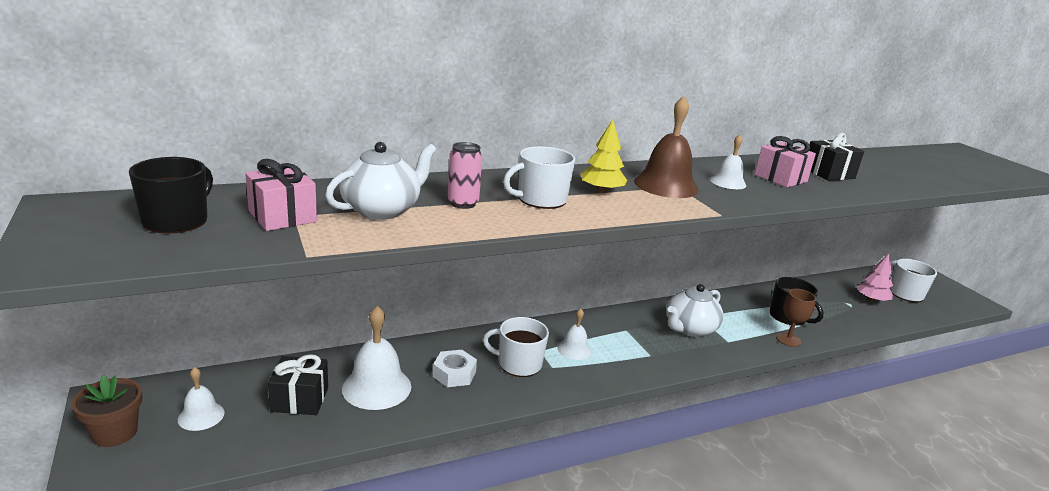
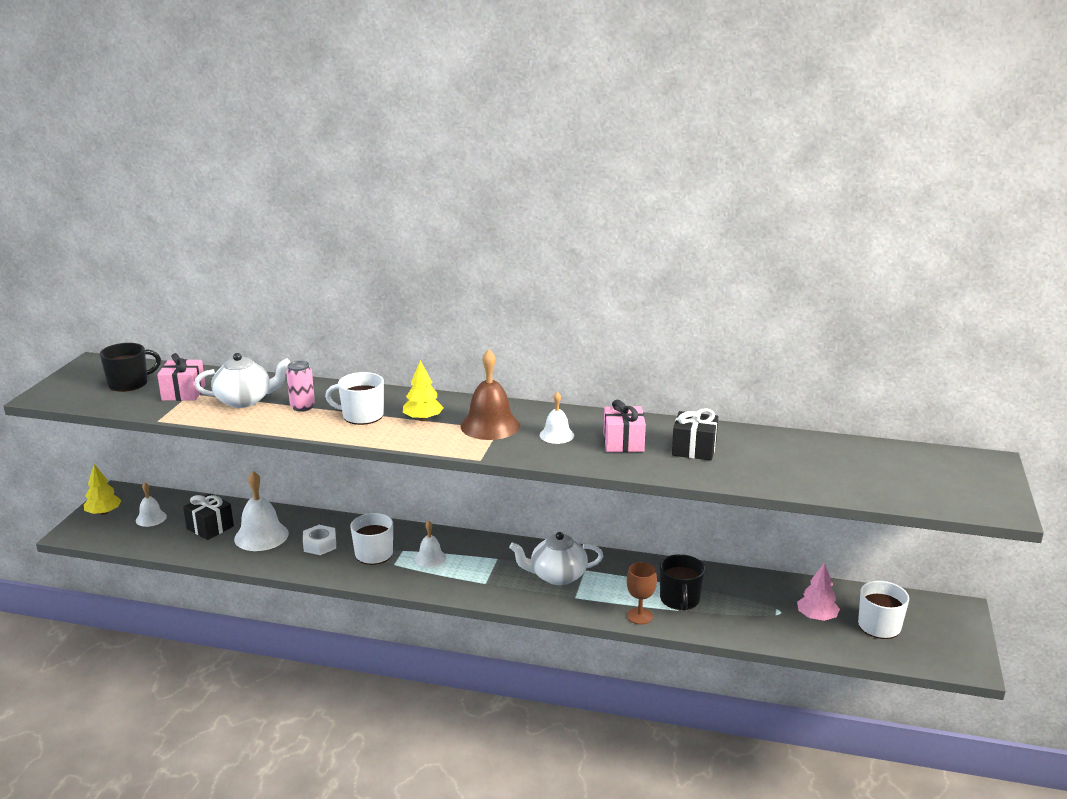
camera: 40 degrees right, 0 degrees up
(115, 433) = (104, 513): brown flower pot -> yellow tree

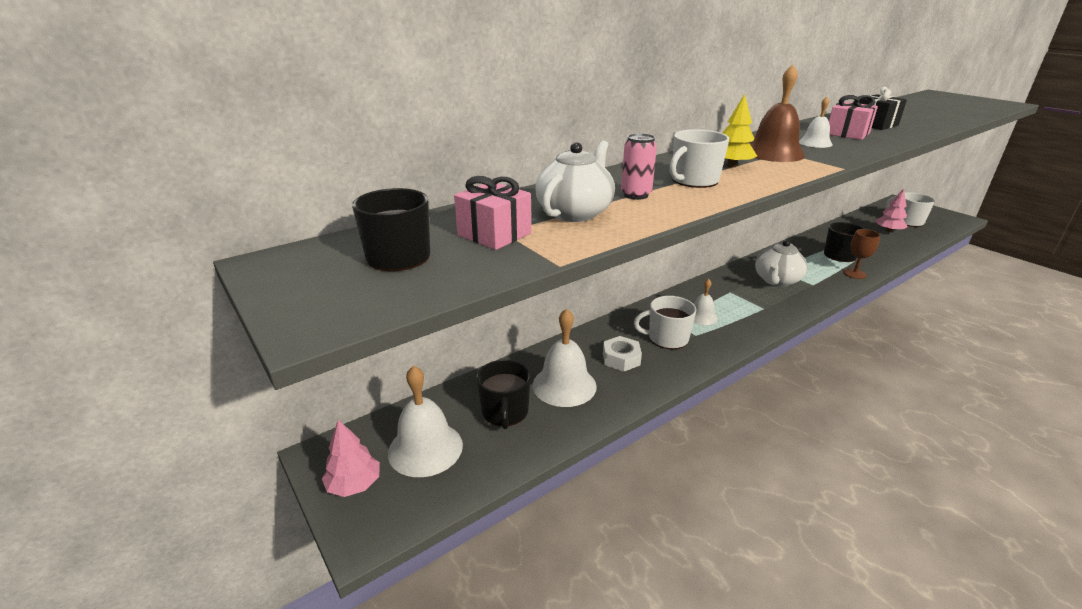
camera: 50 degrees left, 5 degrees up
(104, 513) = (354, 485): yellow tree -> pink tree
(151, 518) = (425, 448): white bell -> white bell, size x1.74
(210, 527) = (505, 412): black gift -> black mug

